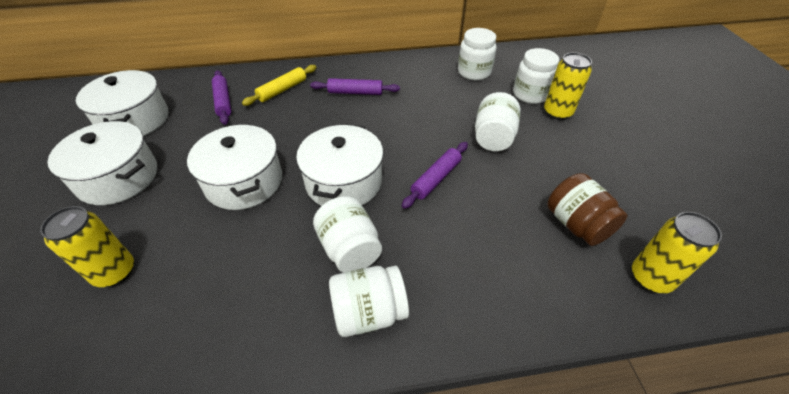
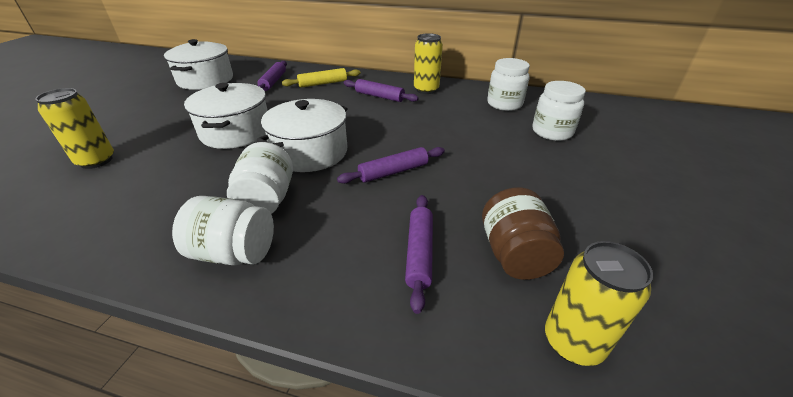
camera: 25 degrees right, 10 degrees down
(118, 177) = (160, 108): white pot -> none
(493, 137) = (480, 155): white jar -> none
(514, 250) = (419, 253): none -> purple rolling pin
(557, 112) = (572, 152): yellow can -> yellow can (426, 90)

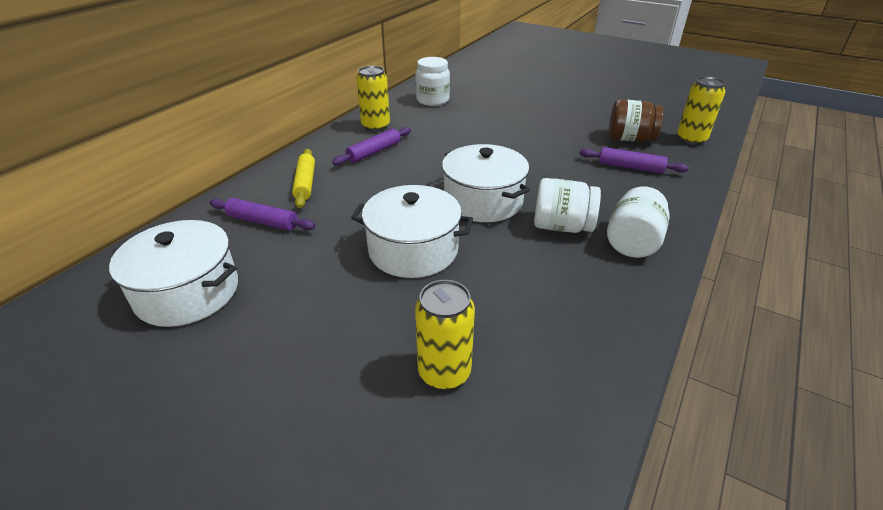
camera: 75 degrees left, 0 degrees up
(393, 172) = (530, 163): purple rolling pin -> none
(552, 132) = (490, 95): white jar -> none

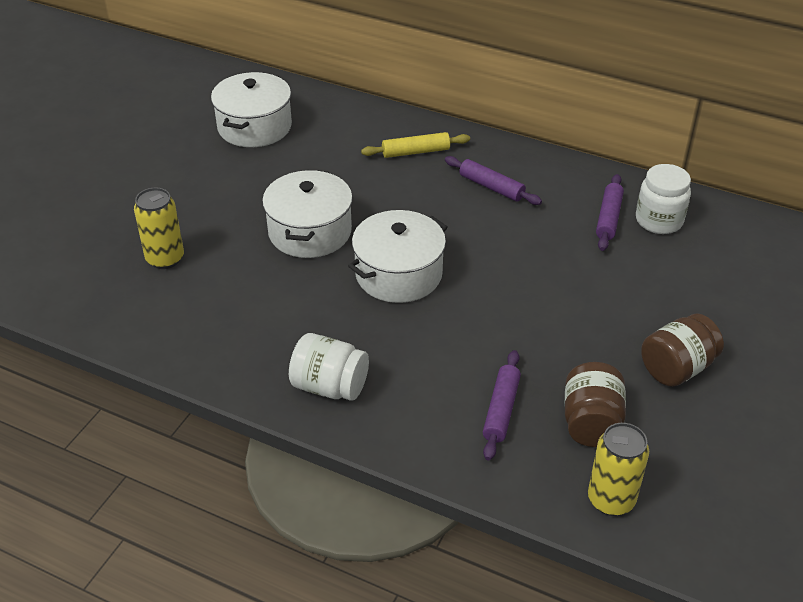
camera: 85 degrees right, 5 degrees up
(263, 222) = (347, 141): purple rolling pin -> purple rolling pin (608, 218)
(376, 126) = (558, 180): yellow can -> none
(562, 226) = (355, 333): white jar -> none
(574, 110) = (676, 368): none -> brown jar

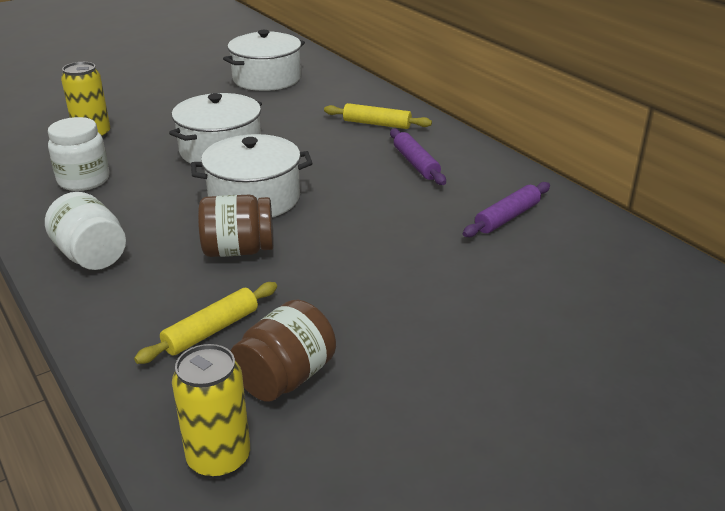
camera: 30 degrees right, 10 degrees down
(501, 410) = (211, 330): purple rolling pin -> yellow rolling pin
(659, 221) = (561, 235): white jar -> white jar (84, 180)
(676, 368) = (438, 366): brown jar -> brown jar (238, 250)

